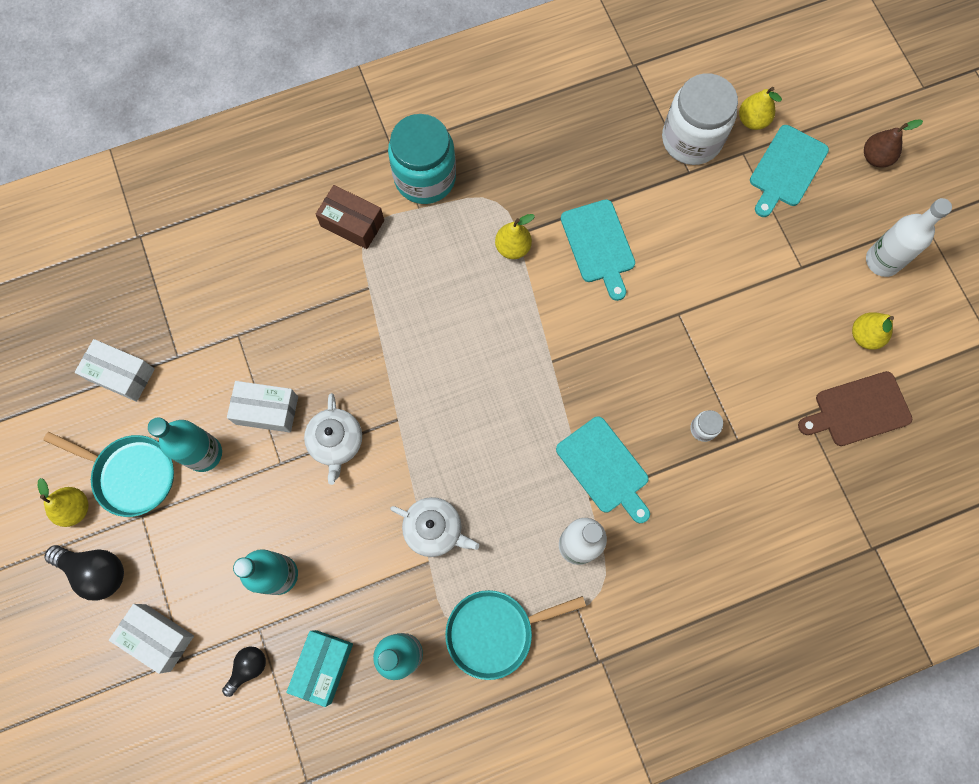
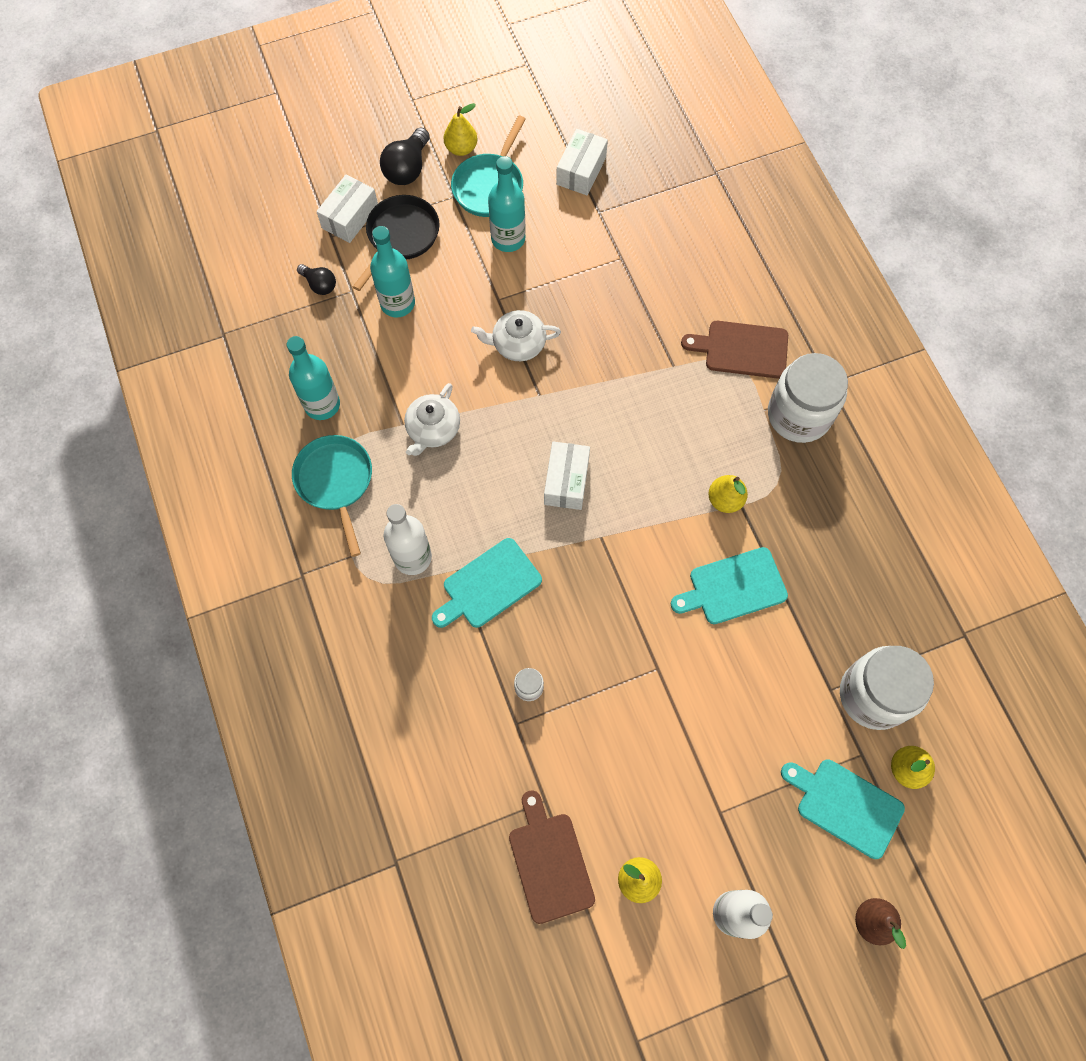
camera: 90 degrees right, 5 degrees down
(191, 575) = (401, 237): none -> black pan
(267, 410) = (548, 286): white box -> white box (566, 481)
(323, 666) = (316, 342): turquoise box -> none
(352, 223) = (742, 349): brown box -> brown cutting board
(425, 177) = (799, 415): turquoise jar -> white jar

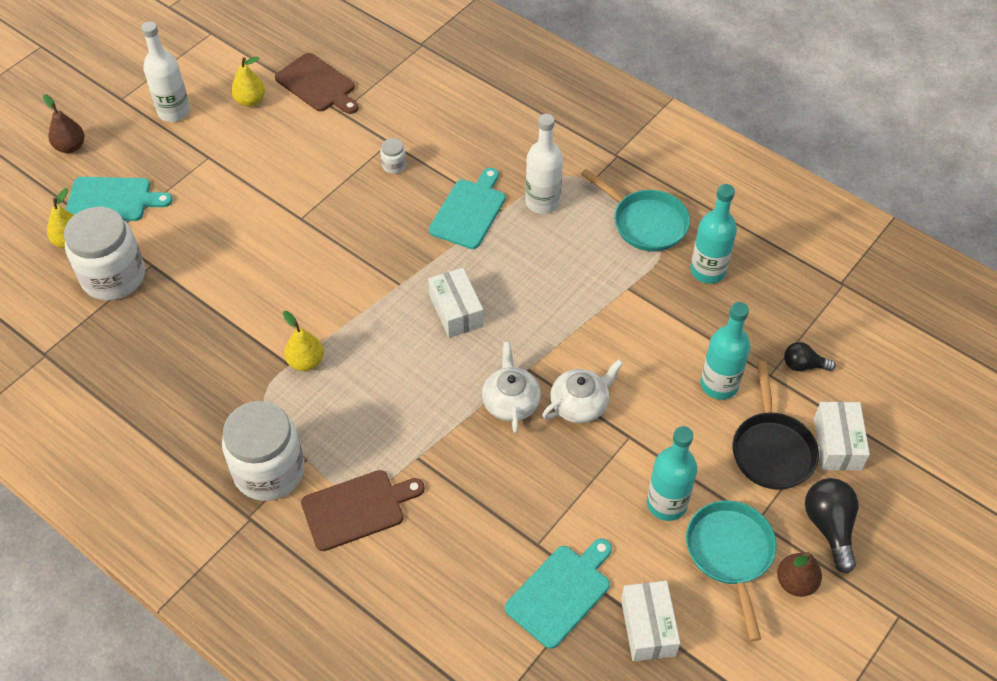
camera: 150 degrees right, 15 degrees down
(433, 429) = (600, 297): white teapot -> white teapot (511, 401)
(461, 148) = (795, 582): yellow pear -> brown pear
(733, 587) = (265, 299): turquoise cutting board -> turquoise cutting board (560, 592)

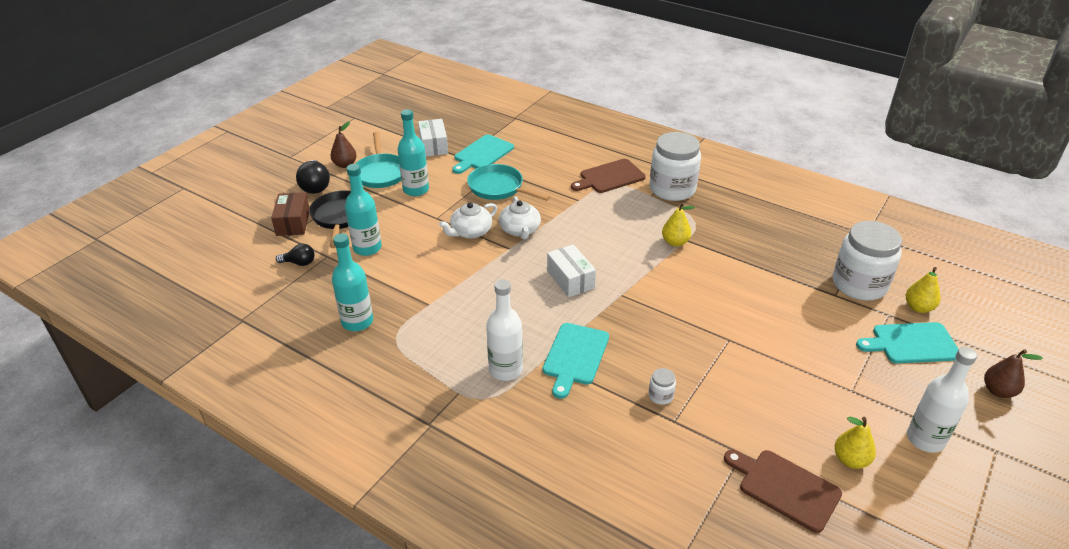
camera: 175 degrees right, 15 degrees down
(646, 223) = (407, 358): turquoise pan -> turquoise pan (498, 188)
(837, 444) = (293, 222): white box -> brown box

